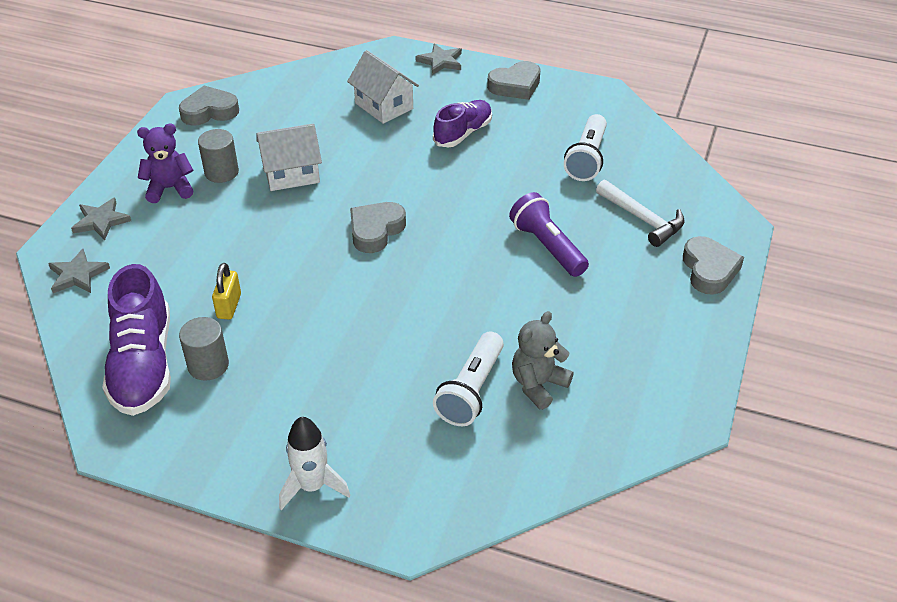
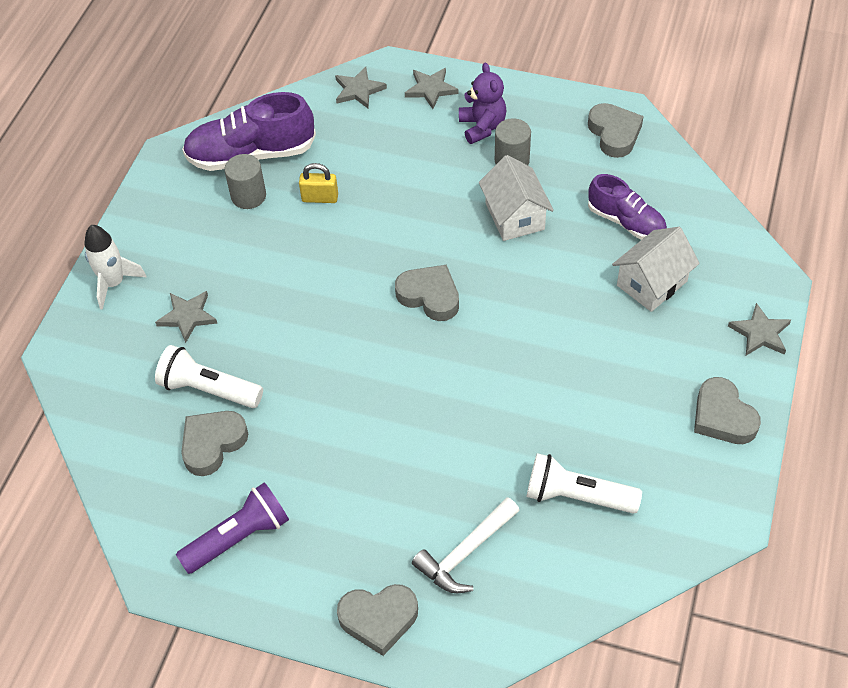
camera: 90 degrees right, 10 degrees up
(373, 413) = (187, 316): none -> grey star
(463, 133) = (610, 364): purple shoe -> purple shoe (626, 222)
(538, 385) = (212, 444): grey teddy bear -> grey heart
(547, 247) = (411, 452): purple flashlight -> purple flashlight (238, 537)

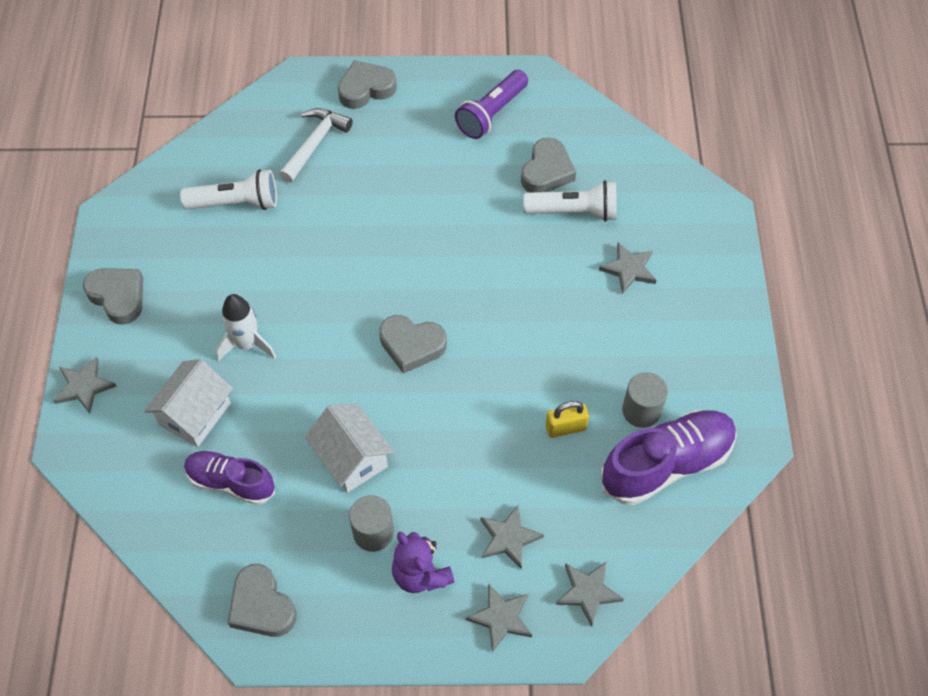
camera: 160 degrees right, 5 degrees up
(114, 283) = (716, 283): white rocket -> white rocket (247, 344)
(403, 134) = (509, 538): none -> grey star

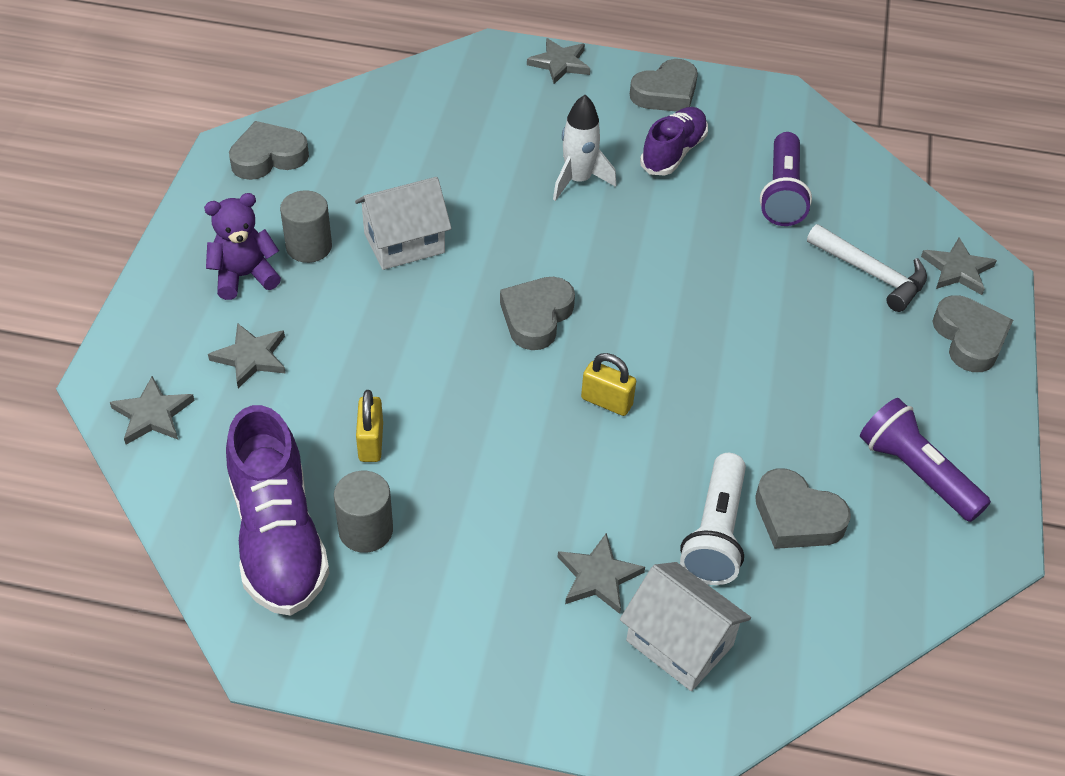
camera: 100 degrees right, 10 degrees down
(195, 414) = (501, 134): white house -> white house (679, 643)
(231, 482) = (412, 151): purple shoe -> purple shoe (673, 153)
(236, 203) = (782, 193): white flashlight -> purple flashlight
(483, 287) = (606, 402): none -> yellow padlock
(501, 618) = (163, 332): grey star -> grey star (957, 270)

